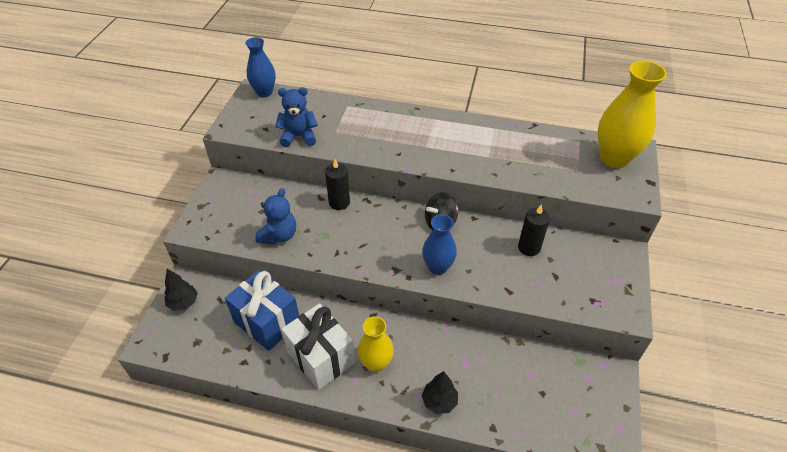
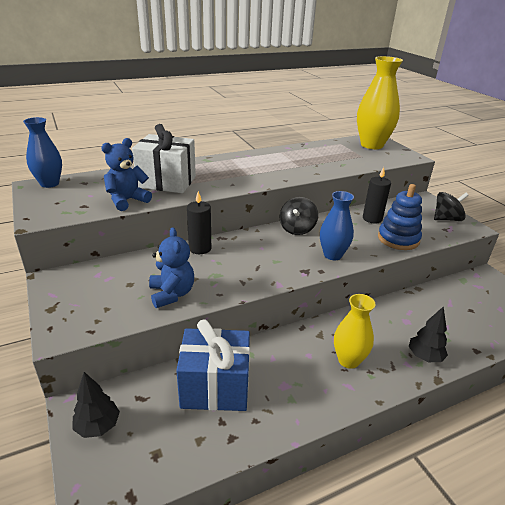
camera: 40 degrees left, 15 degrees down
(321, 357) = (300, 385): white gift -> white gift (167, 182)
(523, 284) = (398, 239): none -> blue stacking toy
(613, 289) = (446, 219): none -> black spinning top

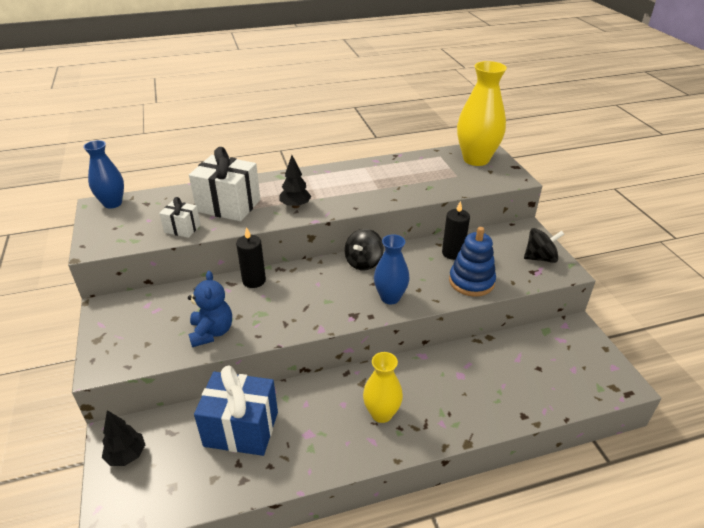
camera: 10 degrees right, 5 degrees up
(127, 201) = (182, 228): blue teddy bear -> white gift
(424, 357) = (463, 417): black tree -> black tree (295, 206)

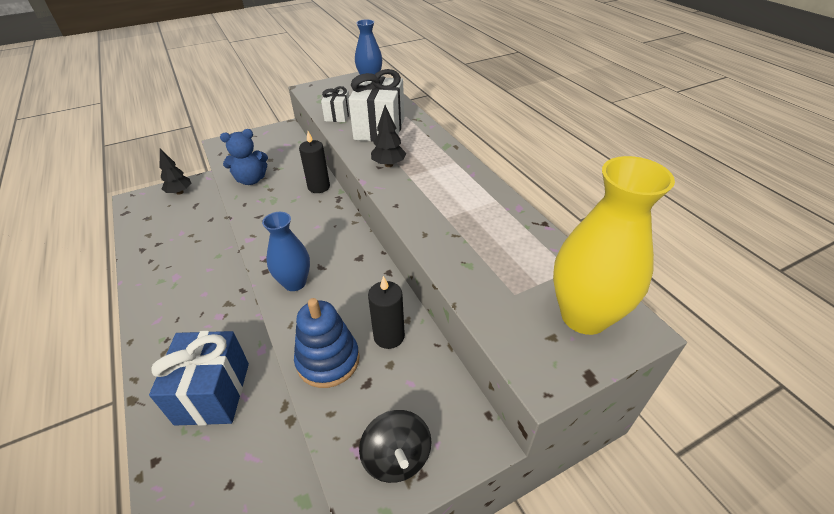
camera: 80 degrees right, 5 degrees up
(241, 429) = (190, 238): blue gift -> blue gift (213, 393)
(363, 262) = (356, 254): black spinning top -> none
(381, 413) = (186, 323): yellow vase -> none

